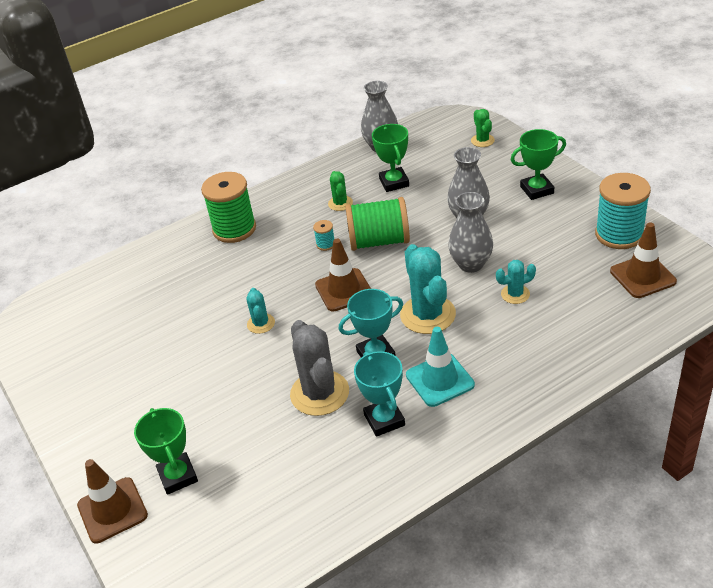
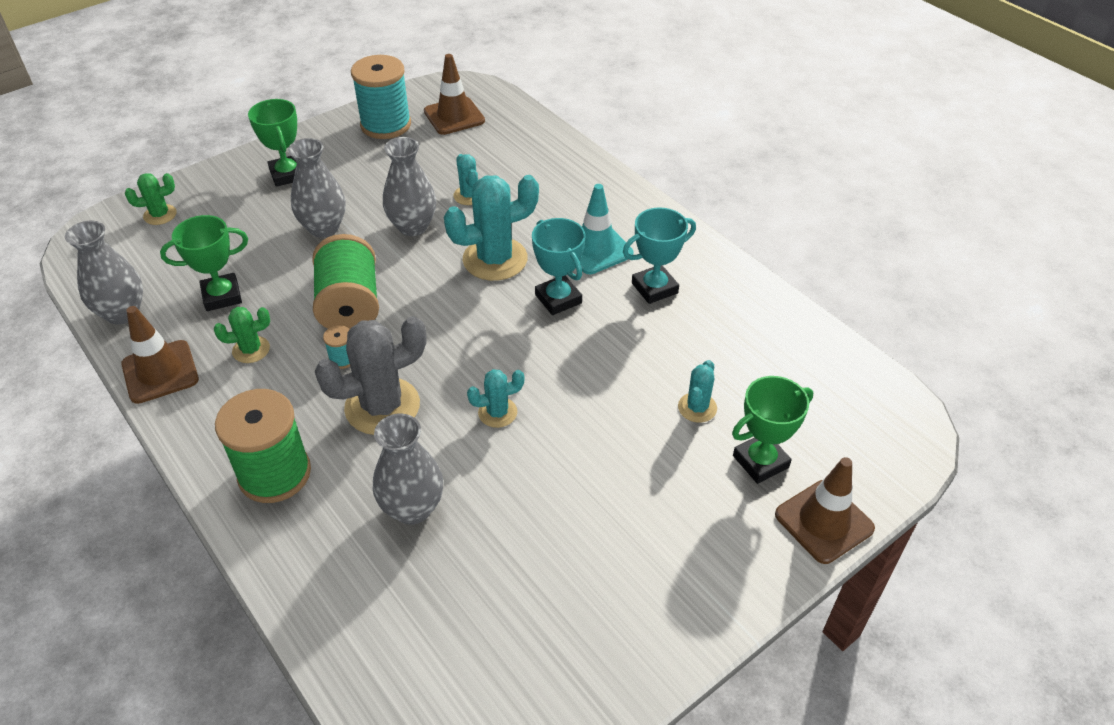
camera: 100 degrees left, 5 degrees up
(192, 289) = (412, 508): none -> grey vase
(240, 440) = (697, 408): none -> turquoise cactus
(319, 393) = (619, 343): grey cactus -> grey cactus (382, 406)
(344, 290) = (442, 333): brown traffic cone -> brown traffic cone (160, 372)

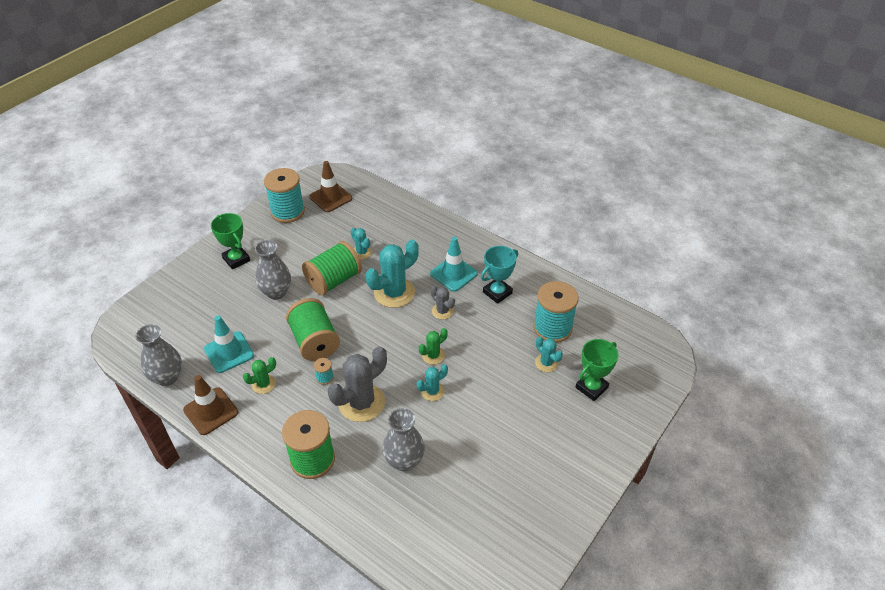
camera: 15 degrees left, 0 degrees up
(160, 215) = (161, 304): green cactus -> green cactus (433, 355)
(222, 296) = (229, 352): green trophy -> turquoise traffic cone
(413, 226) = (334, 280): grey vase -> green spool
(558, 299) = (442, 311): turquoise trophy -> grey cactus
(697, 408) = (546, 363): turquoise cactus -> turquoise cactus turned 45 degrees counterclockwise
(726, 357) = (552, 328): none -> turquoise spool
(824, 521) = (636, 414): brown traffic cone -> none

